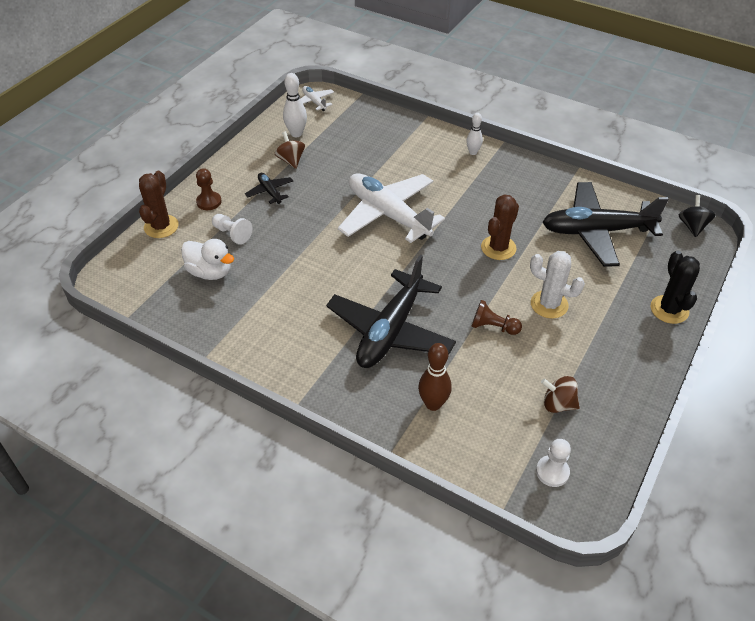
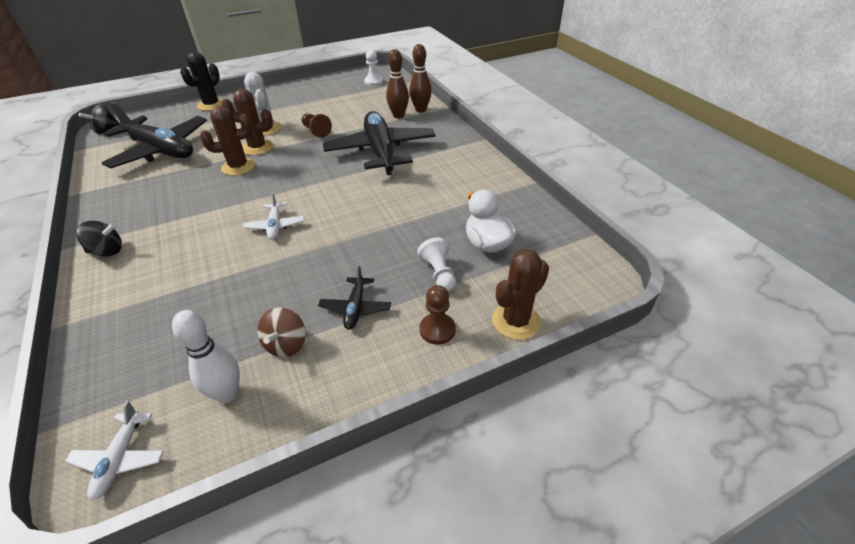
camera: 145 degrees left, 5 degrees down
(388, 214) = (275, 226): white plane -> white plane, size x0.44
(390, 330) = (381, 151): black plane -> black plane turned 75 degrees counterclockwise
(417, 432) = (420, 110): none -> brown bowling pin
(473, 152) = (107, 251): white bowling pin -> black spinning top
(517, 276) = (257, 147): none -> brown cactus
(558, 404) = (335, 96): brown spinning top -> none

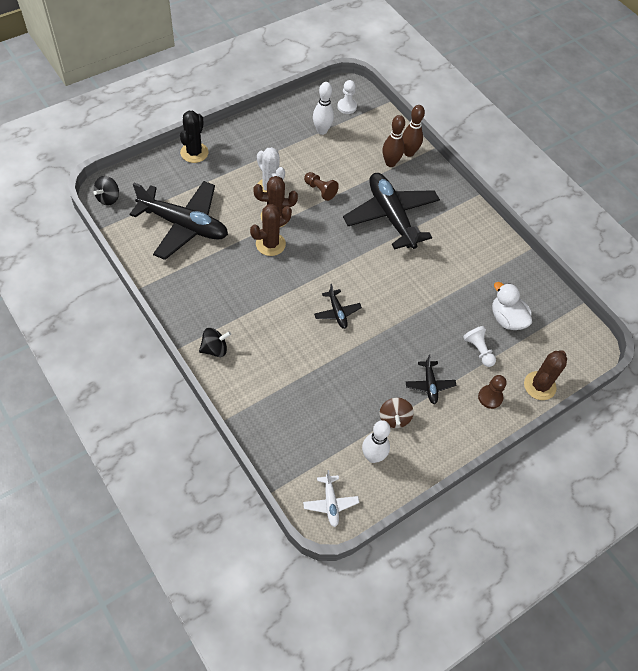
camera: 15 degrees left, 15 degrees up
(275, 226) = (337, 312): white plane -> black plane
(341, 95) = (322, 131): none -> white bowling pin

